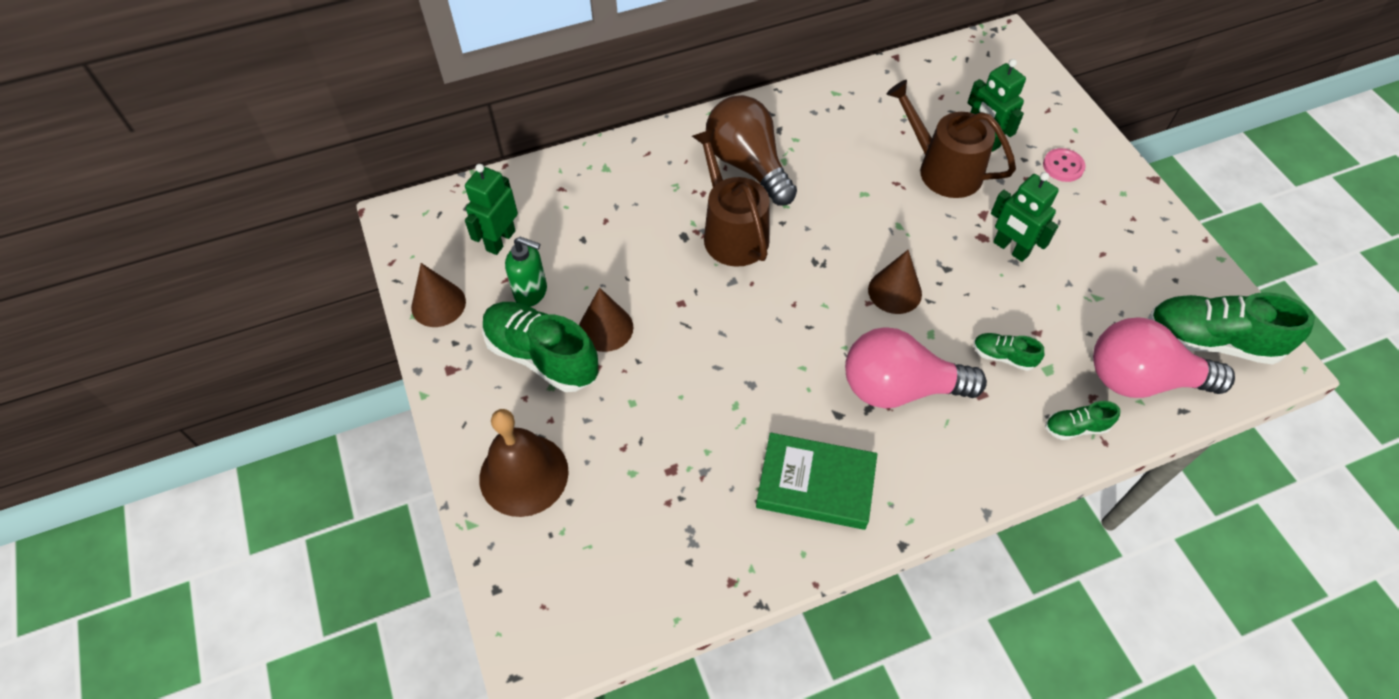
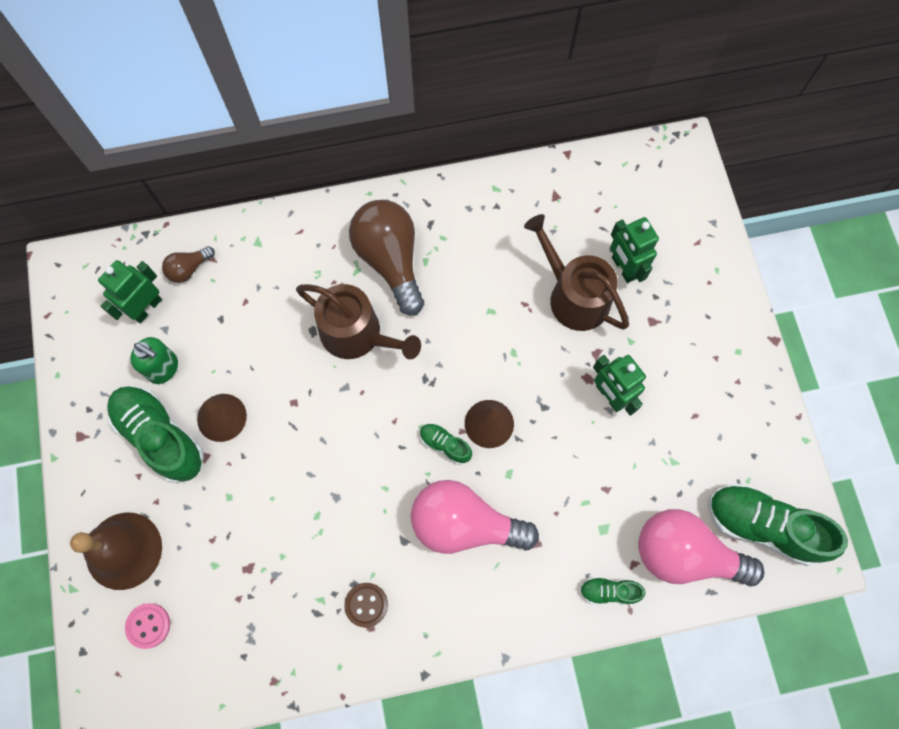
camera: 10 degrees right, 15 degrees up
(438, 304) = (81, 367): brown cone -> none
(538, 200) = (189, 269): none -> brown light bulb
(732, 232) = (357, 334): brown watering can -> brown watering can turned 135 degrees clockwise
(815, 484) = (366, 605): green book -> brown button
(1003, 356) = (567, 508): green shoe -> green shoe (445, 445)
(1063, 166) = (690, 311): pink button -> pink button (148, 625)

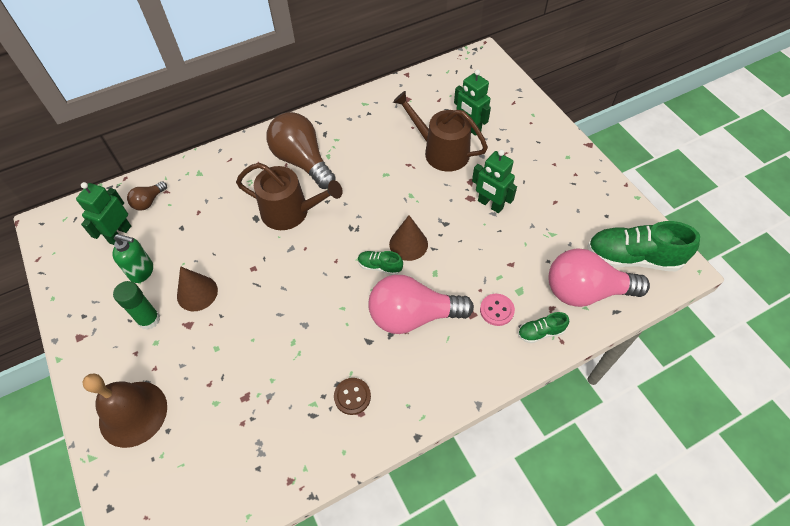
camera: 15 degrees left, 15 degrees down
(148, 625) = (167, 468): pink button -> pink button (496, 310)
(161, 437) = (149, 319): green shoe -> green glue stick

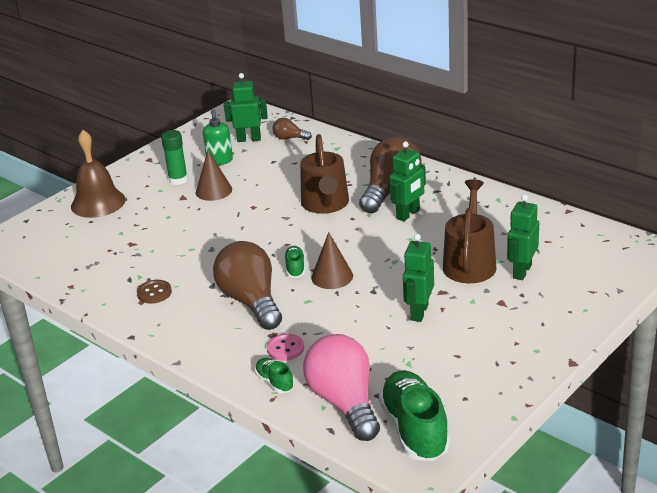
camera: 70 degrees right, 25 degrees down
(347, 163) = (408, 214): none -> green robot
(413, 316) = (251, 301): pink light bulb -> brown light bulb

